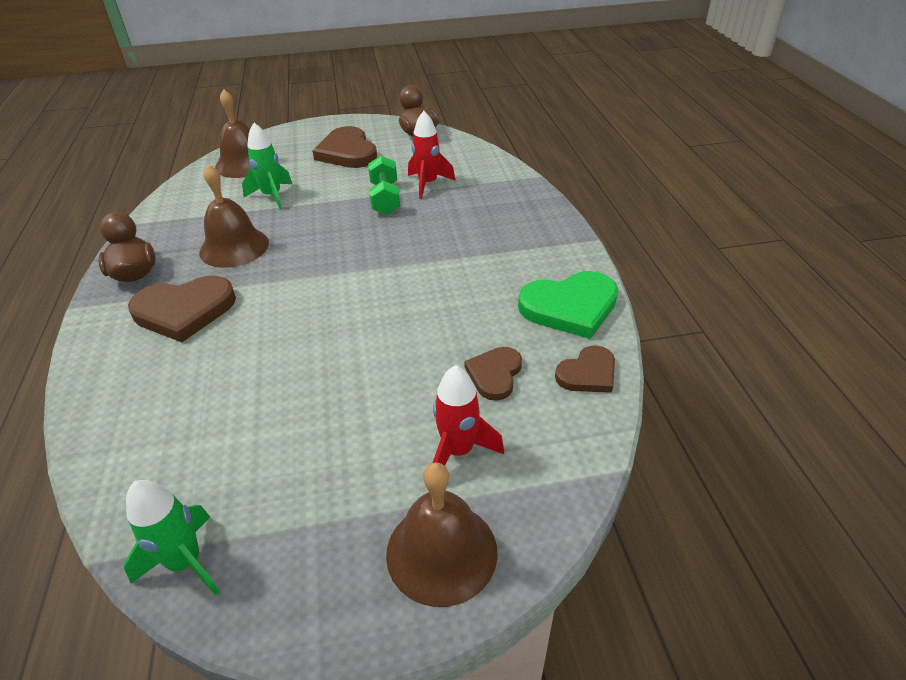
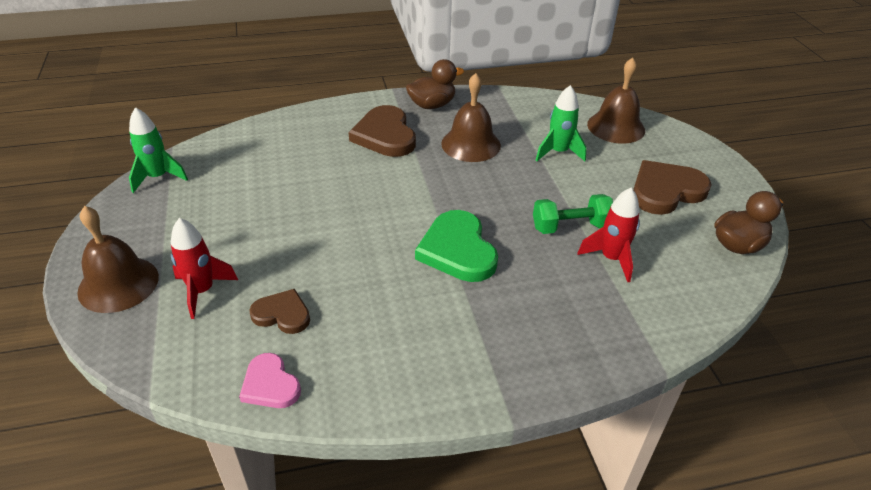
camera: 85 degrees right, 0 degrees up
(570, 307) = (374, 379): green heart -> green heart (457, 250)
(588, 373) = (270, 385): brown heart -> pink heart

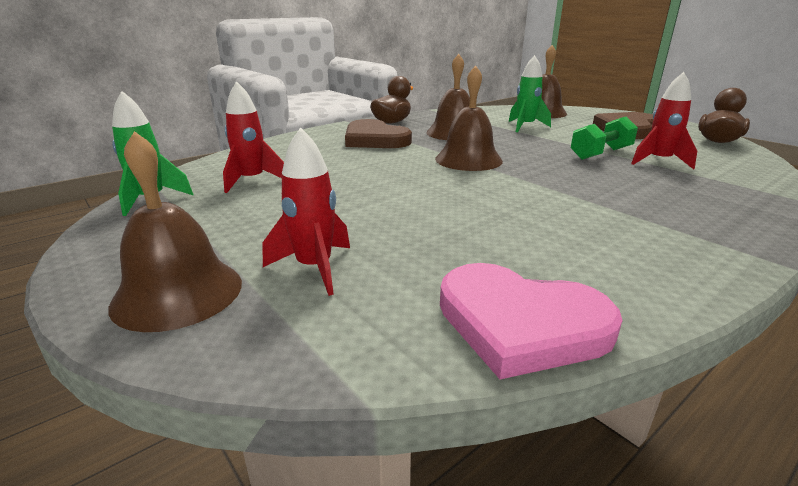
camera: 25 degrees left, 15 degrees down
(237, 174) = (252, 181): none -> red rocket
(270, 385) = (520, 323): pink heart -> pink heart, size x1.69
(282, 314) = (442, 260): brown heart -> none
(433, 196) = (468, 159): none -> brown bell
(457, 250) = (541, 181): green heart -> none

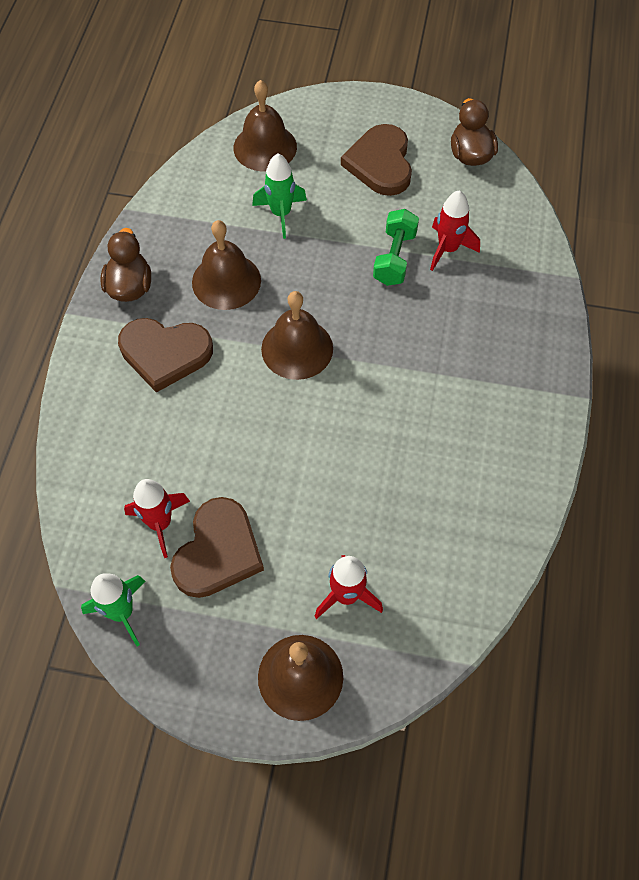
camera: 40 degrees left, 35 degrees up
(261, 204) = (218, 551): none -> brown heart
(520, 323) = (489, 560): pink heart -> none

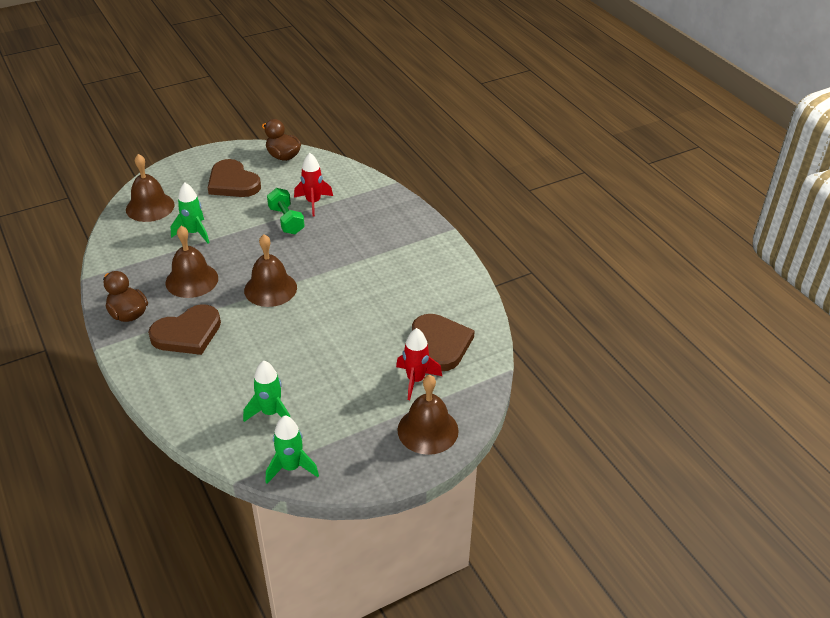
camera: 40 degrees left, 20 degrees down
(160, 523) = (270, 413): red rocket -> green rocket
(218, 551) = (321, 405): brown heart -> brown heart (441, 344)

